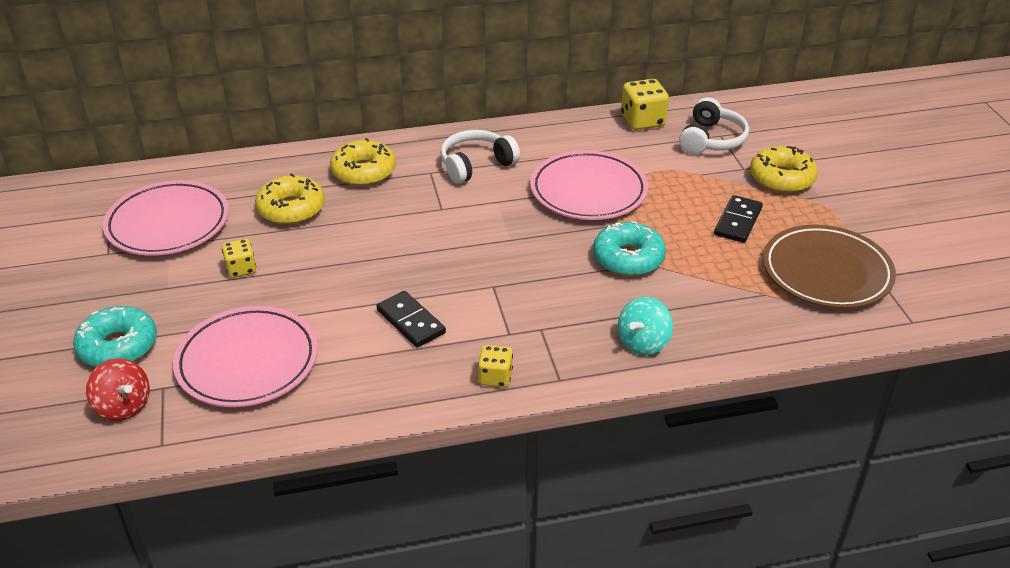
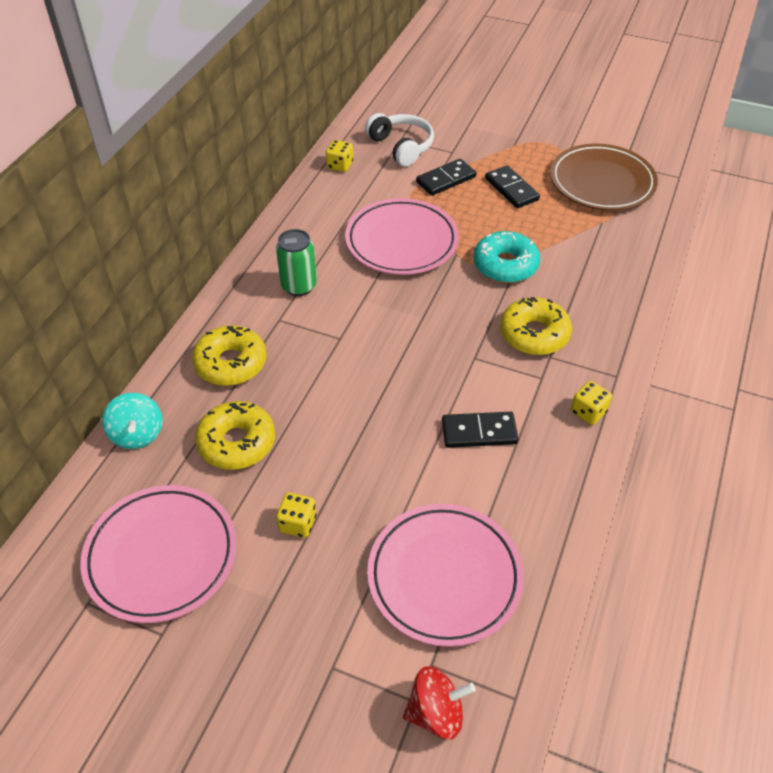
camera: 55 degrees left, 10 degrees up
(118, 346) = (336, 683): turquoise donut -> none
(476, 165) = (299, 286): white headphones -> green can
(642, 121) = (340, 165): yellow dice -> yellow dice, size x0.62
(643, 343) = (608, 309): turquoise spinning top -> turquoise spinning top (137, 434)
(700, 180) = (446, 179): none -> black domino
(781, 178) = (481, 142): yellow donut -> yellow donut (534, 334)

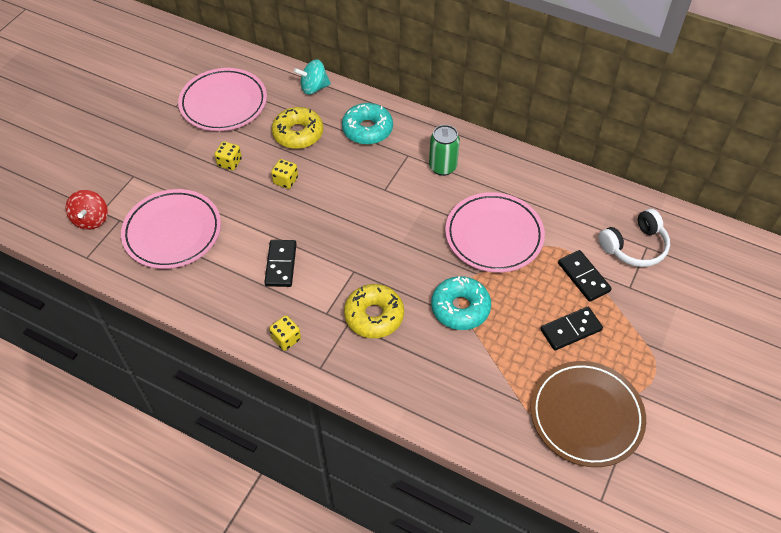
camera: 95 degrees right, 5 degrees up
(231, 363) = (367, 129): yellow donut -> turquoise donut
(340, 165) = (600, 198): yellow dice -> yellow dice (285, 180)

